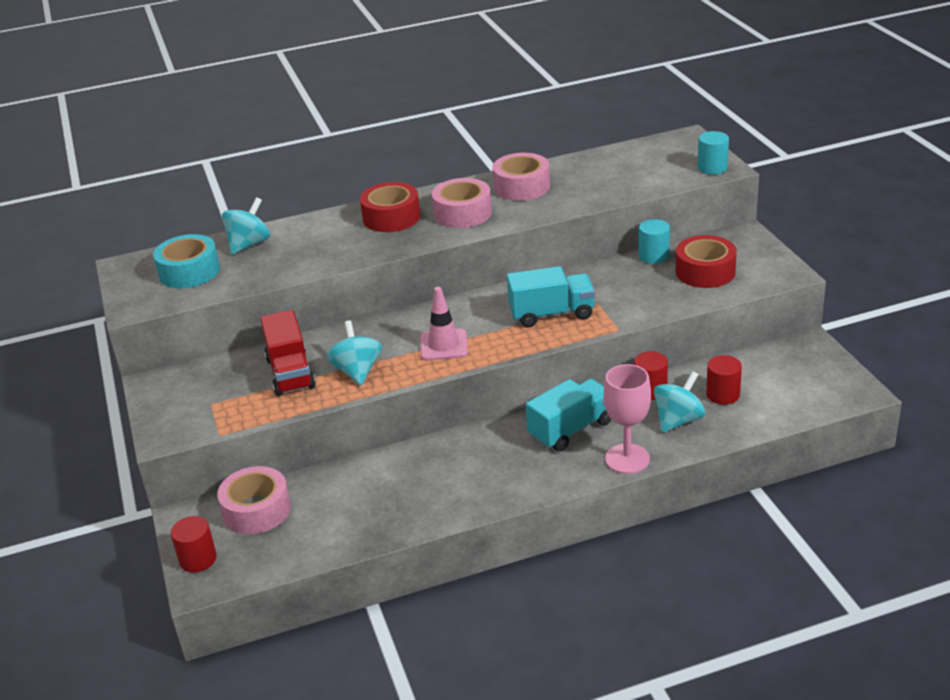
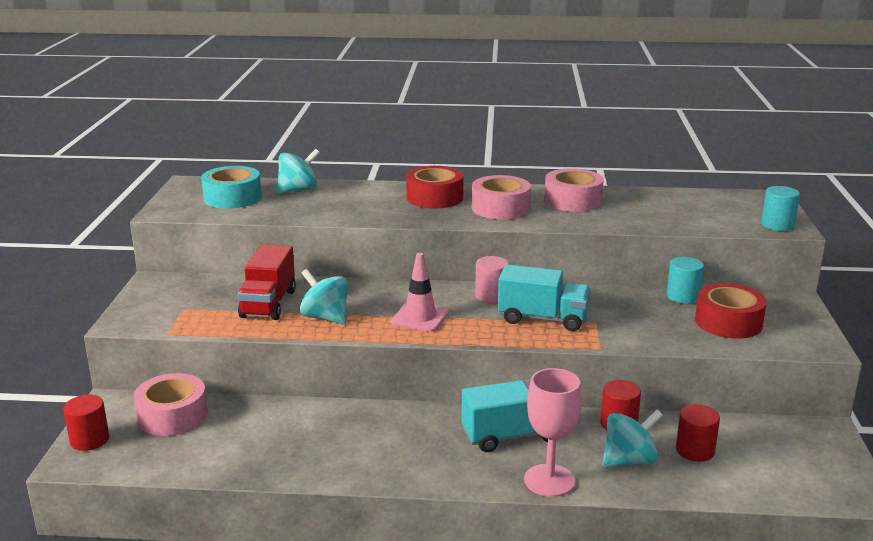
camera: 20 degrees right, 10 degrees down
(357, 371) = (325, 317): turquoise spinning top -> turquoise spinning top turned 60 degrees counterclockwise
(490, 303) = (491, 296): none -> pink cylinder

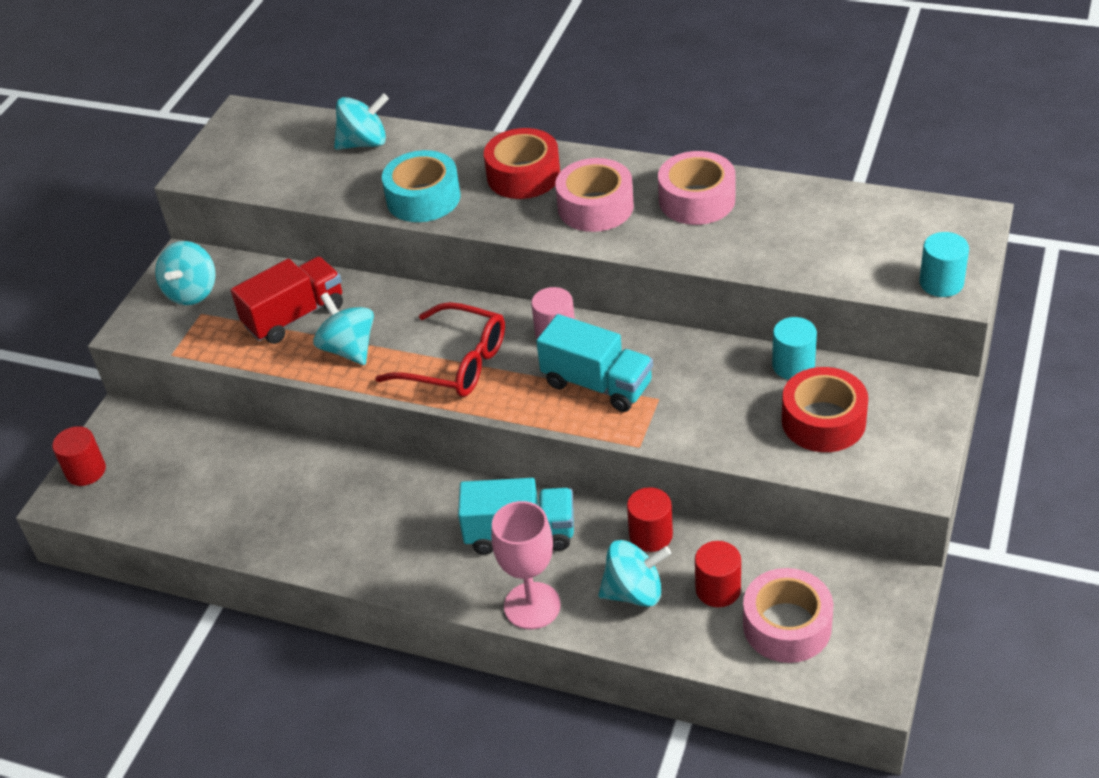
camera: 20 degrees right, 20 degrees up
(170, 298) = (192, 292): none -> turquoise spinning top
(172, 416) = (175, 448): pink tape -> pink tape (787, 626)
(232, 198) = (282, 152): turquoise tape -> turquoise tape (423, 198)
(268, 304) = (295, 316): red truck -> red truck turned 150 degrees counterclockwise
(420, 317) = (455, 363): pink traffic cone -> red glasses

